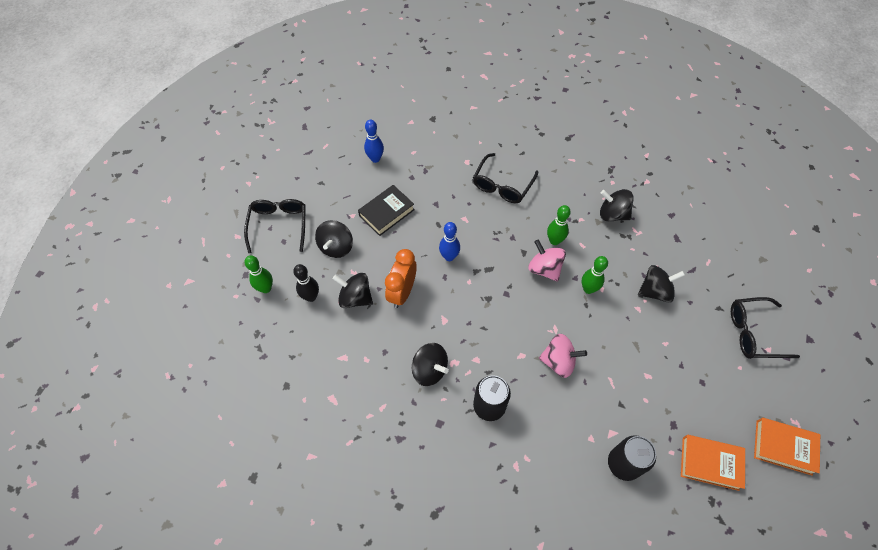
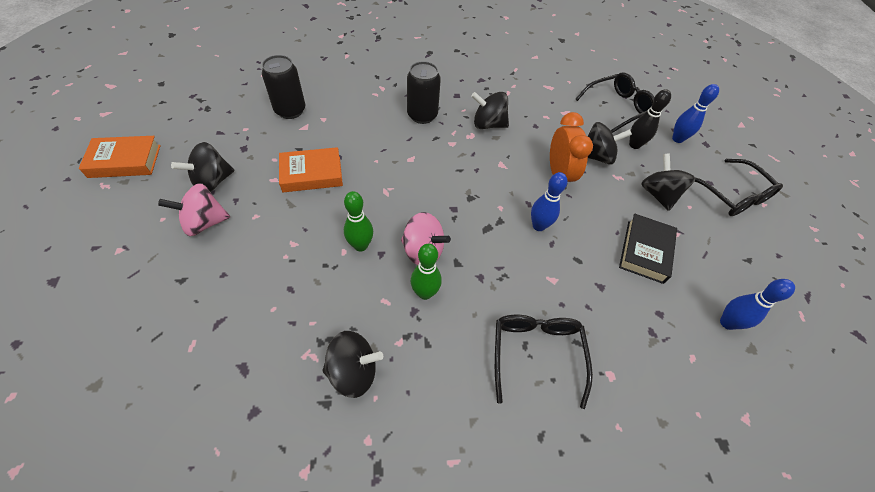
camera: 150 degrees right, 5 degrees down
(266, 288) = (677, 139): green bowling pin -> blue bowling pin
(558, 361) = (372, 164): pink spinning top -> pink spinning top (205, 222)
(655, 291) = (272, 272): black spinning top -> black spinning top (212, 181)
(710, 463) = (207, 130): orange book -> orange book (312, 174)
(753, 333) = (135, 263): black glasses -> black glasses (617, 107)

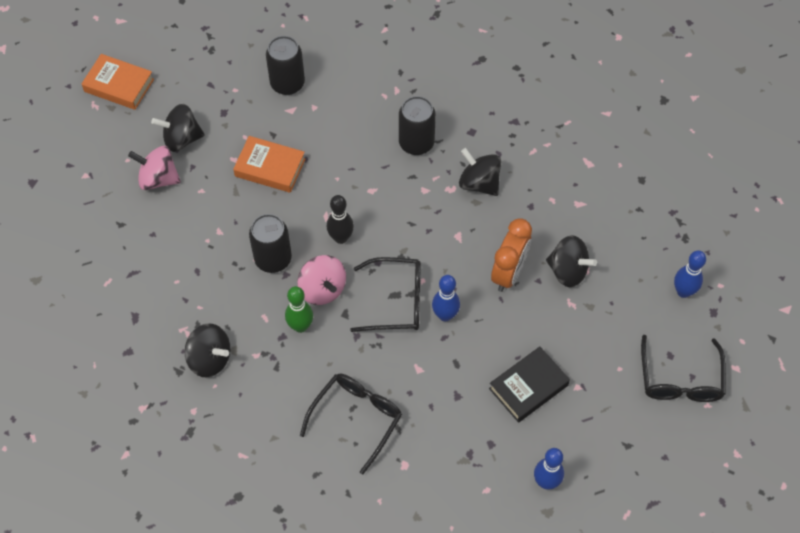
camera: 35 degrees right, 5 degrees up
(360, 245) = (273, 259): green bowling pin -> black can
(617, 107) = (648, 223): black glasses -> black glasses (396, 301)
(634, 145) = (624, 276): black bowling pin -> black bowling pin (341, 238)
(658, 194) = (596, 341): black spinning top -> none

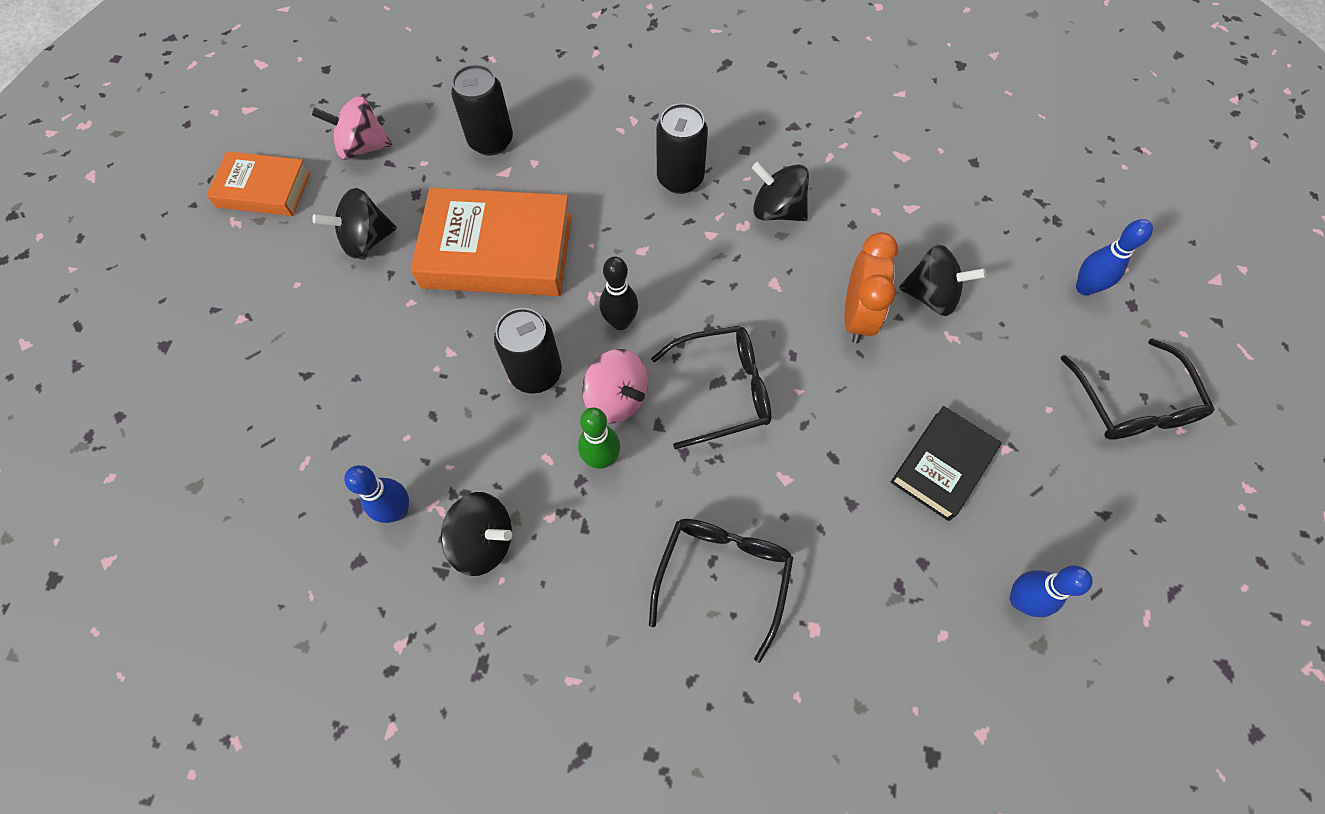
camera: 15 degrees left, 5 degrees up
(158, 179) = (346, 300): pink spinning top -> pink spinning top (363, 147)
(270, 168) = (497, 251): orange book -> orange book, size x1.68
(445, 315) = (794, 393): blue bowling pin -> blue bowling pin (398, 510)

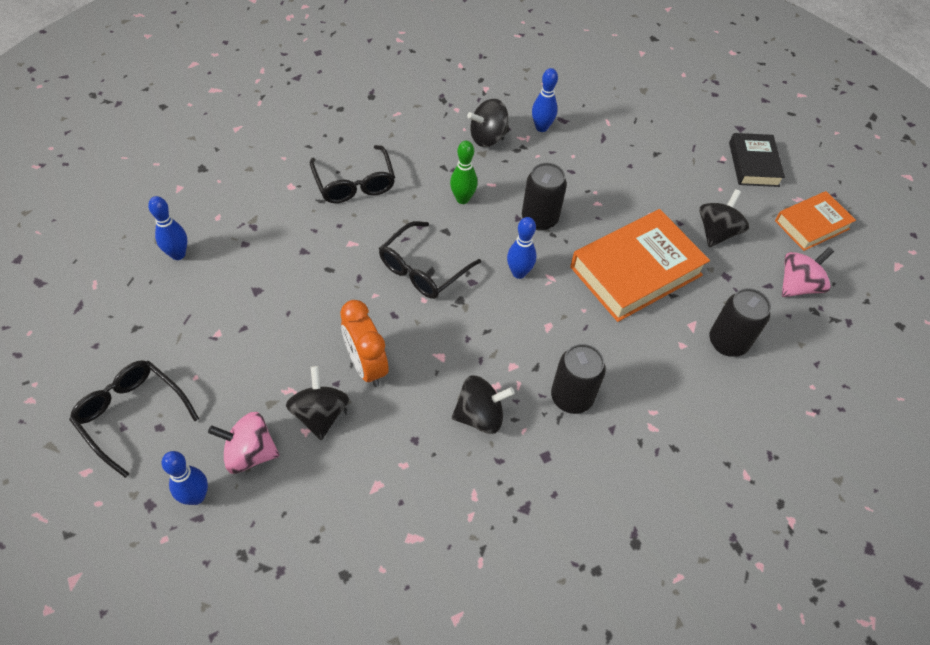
camera: 140 degrees right, 10 degrees down
(616, 398) = (481, 231): pink spinning top -> pink spinning top (250, 453)
(620, 322) = (519, 273): black bowling pin -> blue bowling pin
(931, 295) = (320, 414): black spinning top -> black spinning top turned 105 degrees clockwise
(942, 466) = (256, 300): black book -> black book (753, 164)

